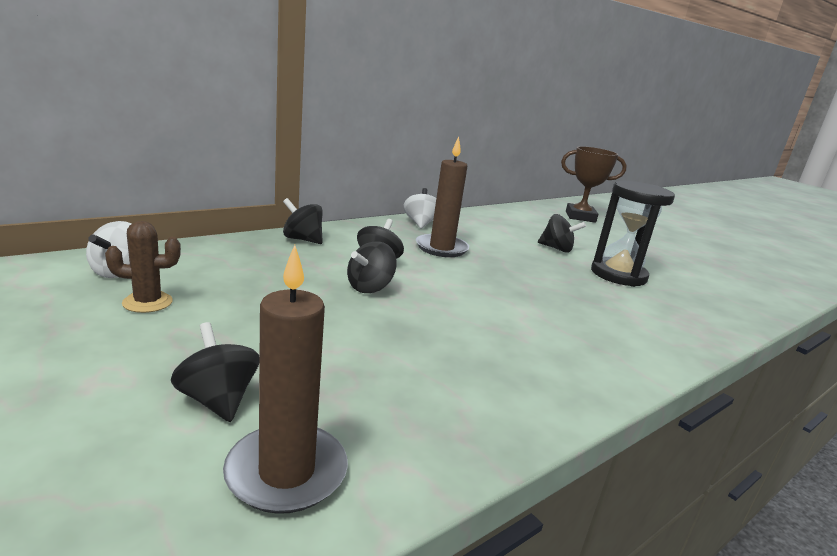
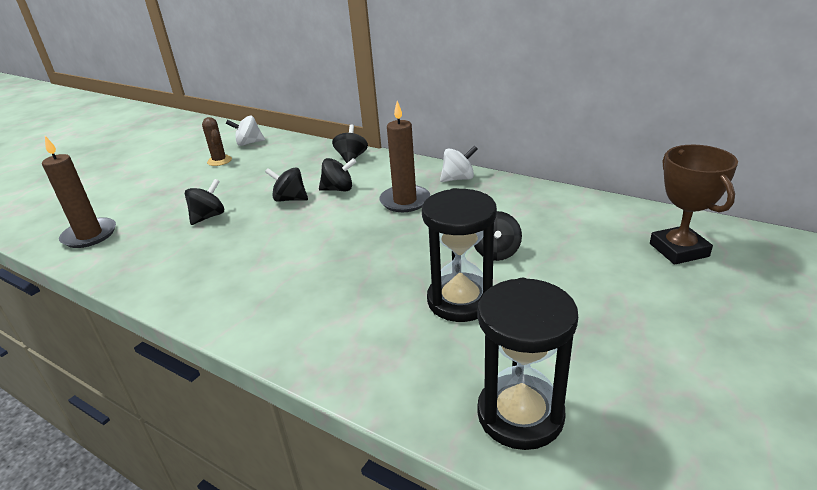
camera: 75 degrees right, 10 degrees up
(218, 400) = (138, 205): black spinning top -> black spinning top (208, 217)
(742, 294) = (520, 414): none -> black hourglass

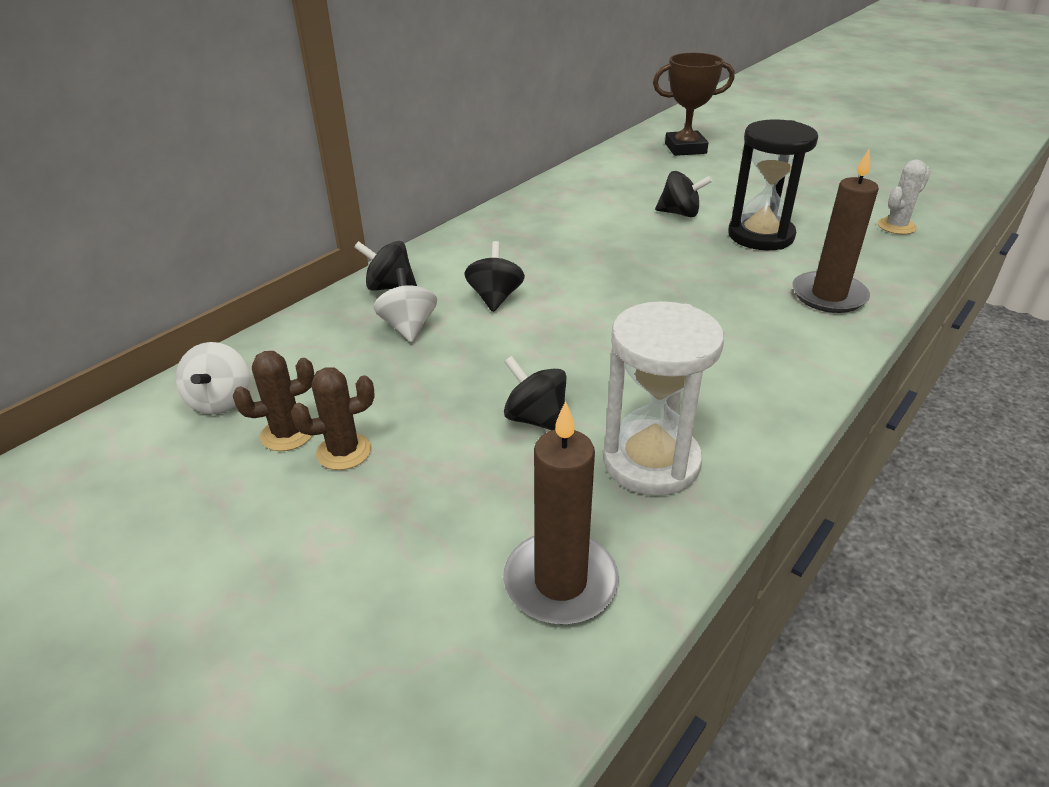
camera: 85 degrees left, 5 degrees up
(157, 254) = (651, 461): none -> white hourglass
(201, 174) = (344, 452): none -> brown cactus
(290, 199) = (508, 338): black spinning top -> none
(405, 201) = (553, 252): brown candle -> brown candle (828, 296)
(458, 179) = (508, 218): white spinning top -> white spinning top (408, 327)
(520, 414) = (896, 226): black hourglass -> white cactus

